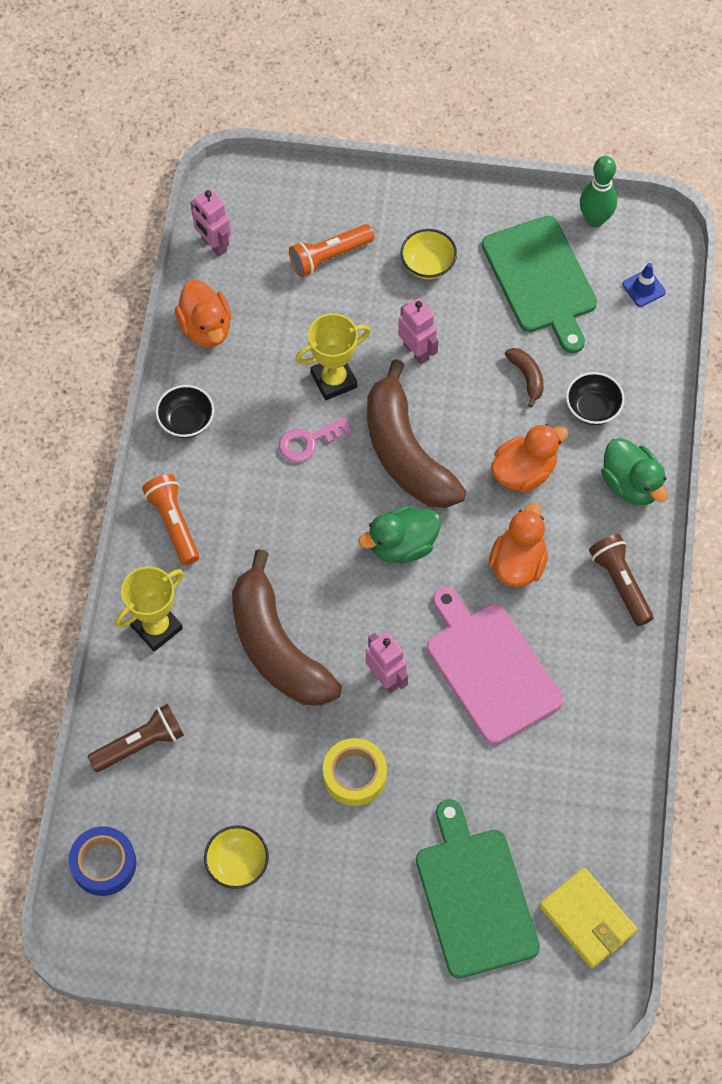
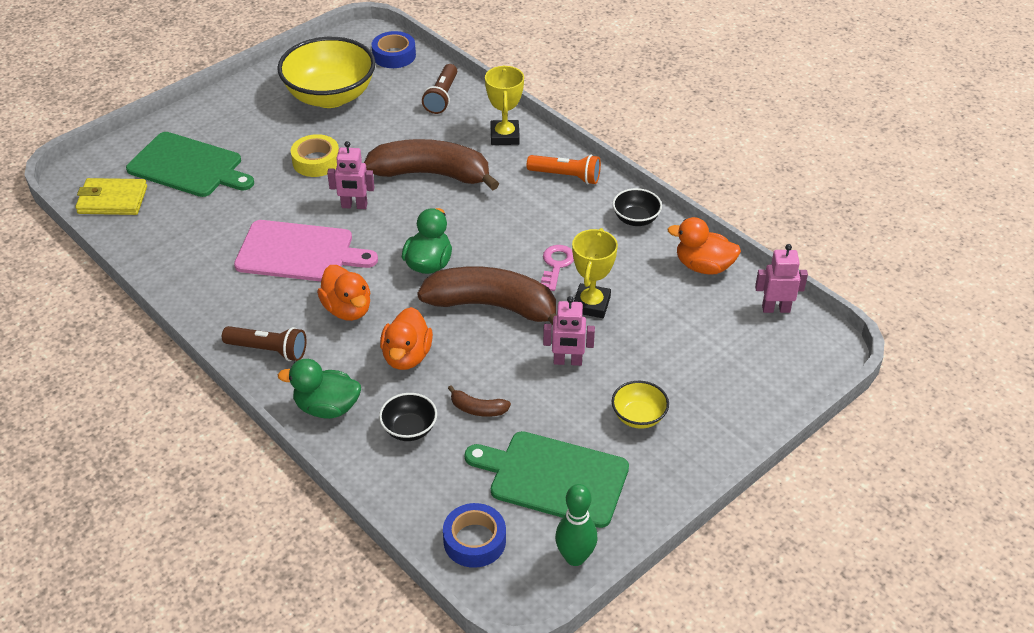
camera: 130 degrees right, 20 degrees down
(237, 863) = (330, 96): yellow bowl -> yellow bowl, size x2.16
(329, 256) = (703, 365): orange flashlight -> none
(643, 288) = (474, 541): blue traffic cone -> blue tape

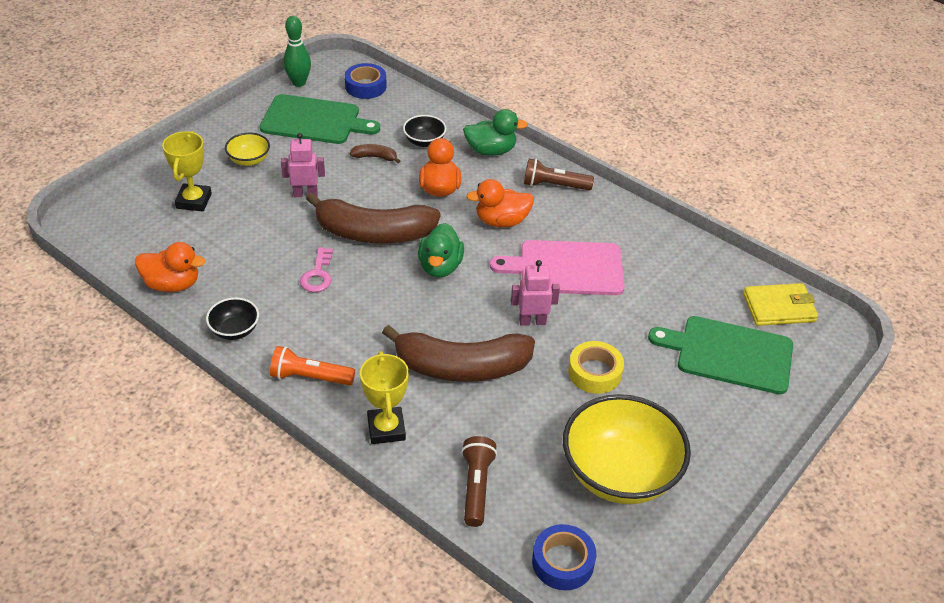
camera: 170 degrees right, 0 degrees up
(347, 309) = (501, 221): orange duck -> orange duck turned 60 degrees counterclockwise
(591, 304) = (284, 241): yellow trophy -> yellow trophy (194, 201)
(776, 309) = (113, 249): pink robot -> none

